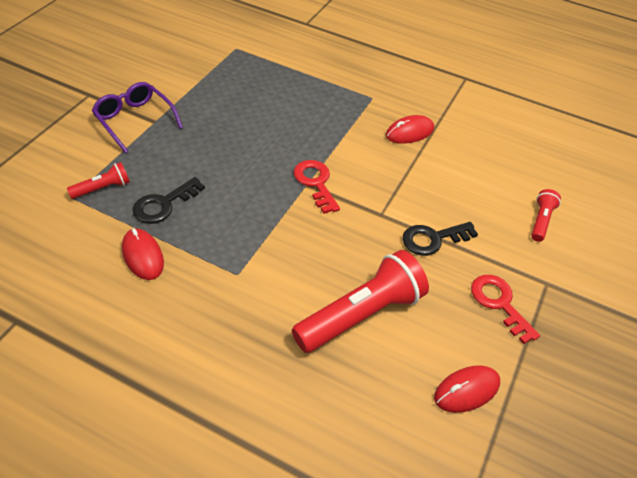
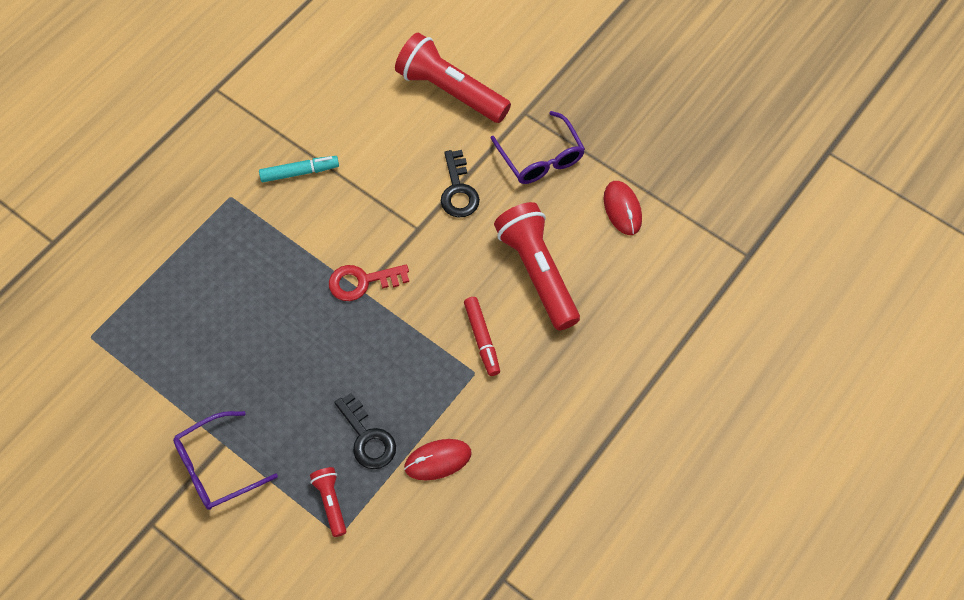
camera: 75 degrees left, 15 degrees up
(275, 276) = (482, 339): none -> red marker
(409, 132) = (300, 172): red mouse -> turquoise marker
(499, 303) = (541, 158): red key -> purple glasses
(541, 221) = (450, 91): red flashlight -> red flashlight, size x2.08

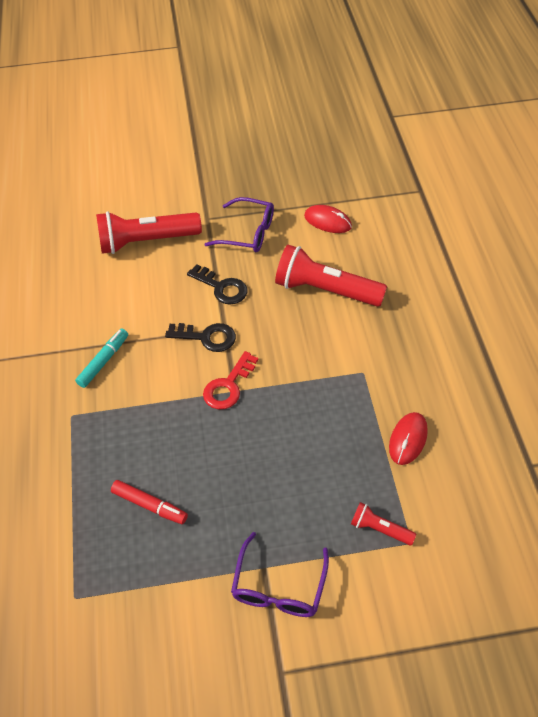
camera: 45 degrees left, 10 degrees down
(367, 438) = (350, 469): black key -> black key (207, 337)
(482, 339) = (342, 351): red marker -> red marker (150, 505)

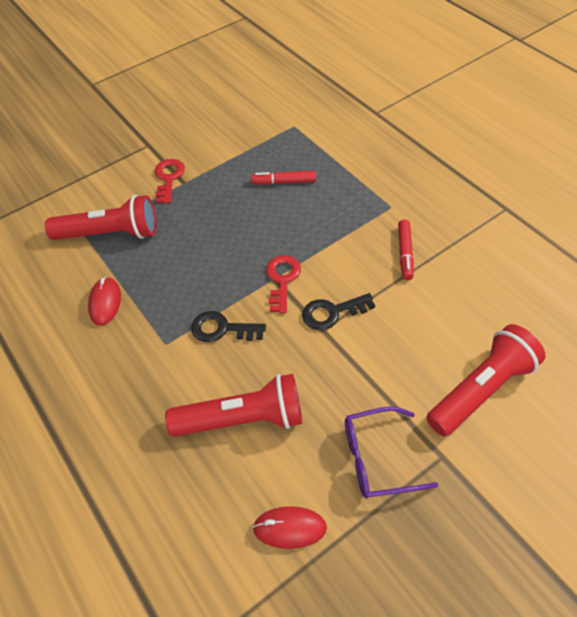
camera: 155 degrees right, 0 degrees up
(104, 361) = (405, 253): turquoise marker -> red marker
(222, 287) = (355, 370): black key -> black key (222, 329)
(279, 586) = (168, 178): purple glasses -> red key
(380, 529) = (110, 233): red flashlight -> red flashlight, size x2.08

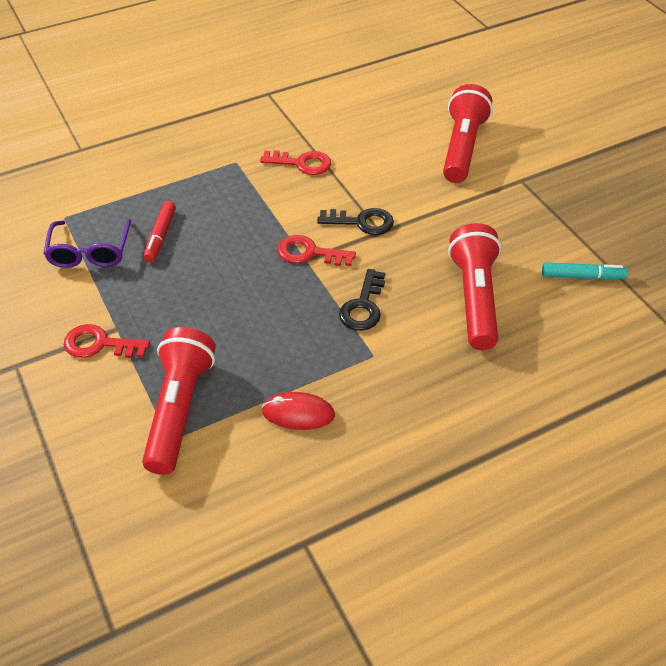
camera: 85 degrees left, 5 degrees down
(289, 528) = (582, 276): red mouse -> turquoise marker
(332, 312) = (362, 222): black key -> black key turned 75 degrees counterclockwise
(378, 458) = (521, 215): purple glasses -> purple glasses (90, 252)
(405, 253) = (302, 163): red marker -> red key
(481, 389) = (462, 148): red flashlight -> red flashlight turned 45 degrees clockwise

